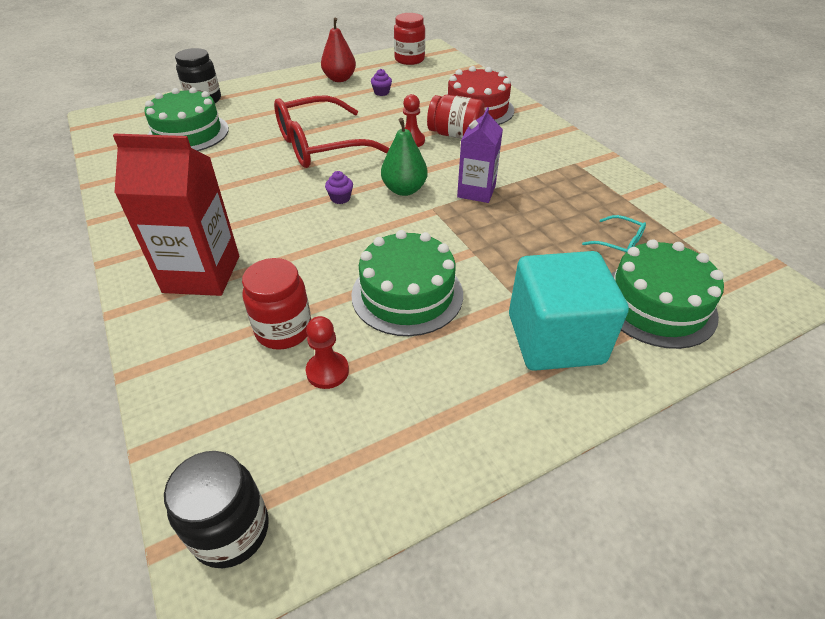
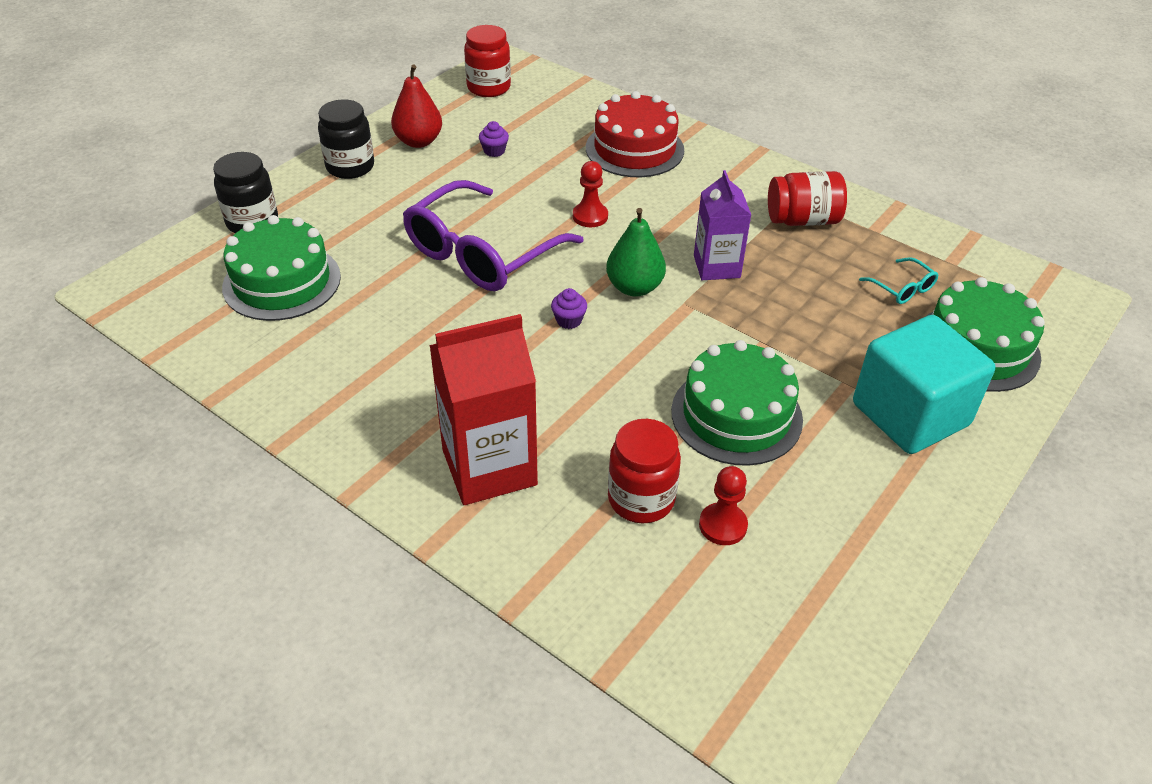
camera: 25 degrees left, 0 degrees up
(231, 531) = (759, 703): black jar -> black jar (350, 167)
(320, 146) = (481, 253): red glasses -> purple glasses
(455, 135) = (636, 194): red jar -> red jar (802, 220)
(619, 243) = (902, 288): turquoise glasses -> turquoise glasses turned 45 degrees clockwise

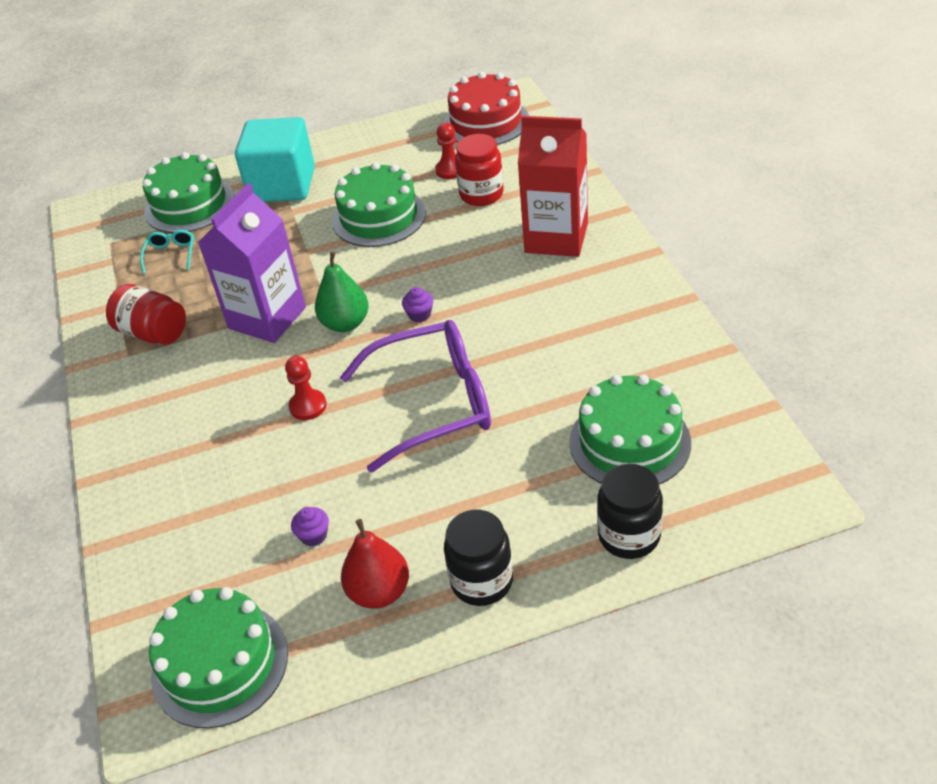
camera: 140 degrees left, 0 degrees up
(488, 87) = (220, 664): red jar -> green cake
(634, 149) = (181, 474): red cake -> red cake (486, 122)
(716, 266) = (267, 318): purple carton -> purple carton, size x1.57

